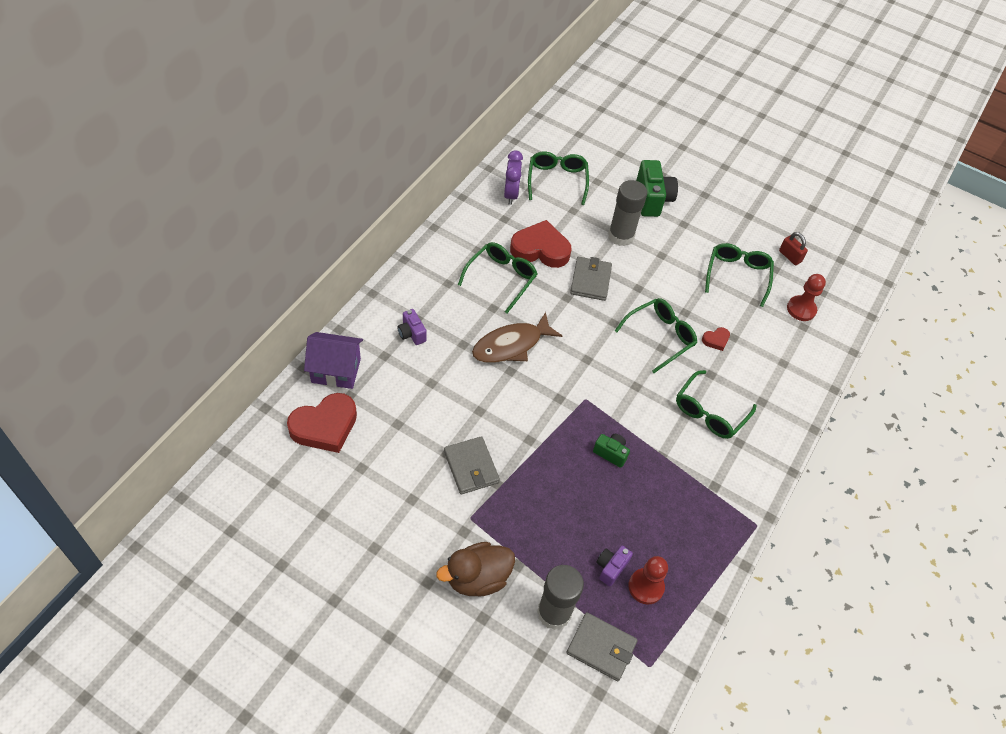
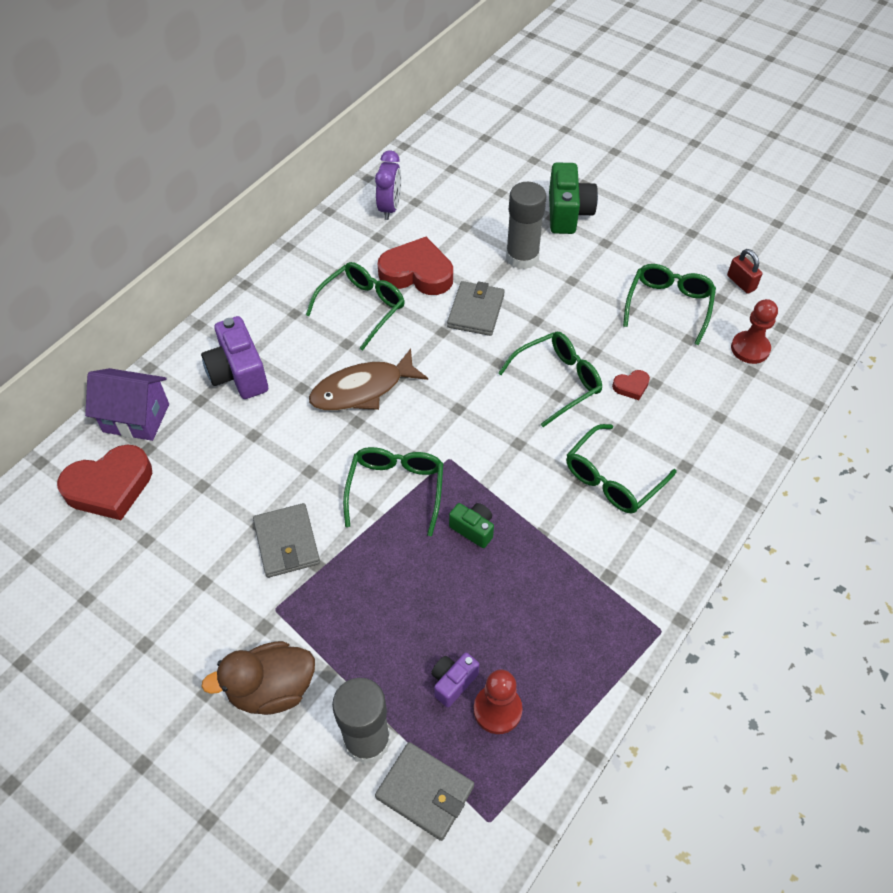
camera: 10 degrees right, 0 degrees up
(411, 334) = (238, 374): purple camera -> purple camera, size x1.80
(557, 180) = (450, 191): green glasses -> green glasses (396, 489)

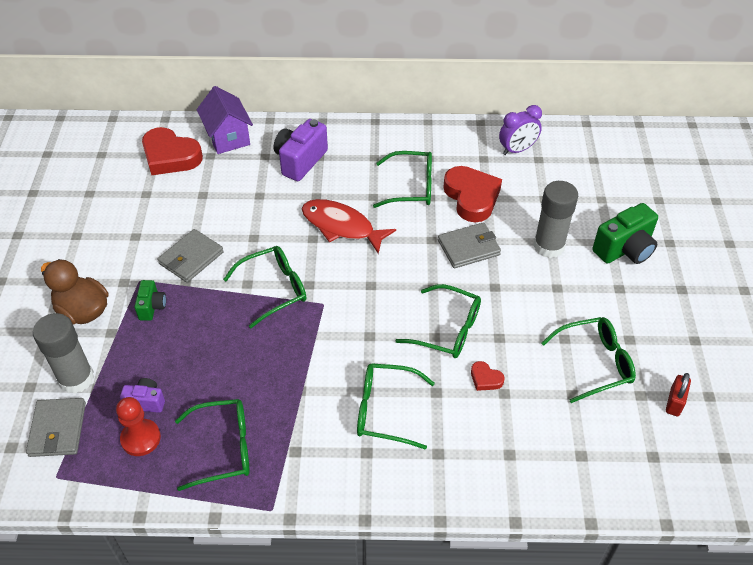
camera: 55 degrees right, 5 degrees down
(362, 389) = (341, 226): brown fish -> red fish
(473, 529) = (274, 349): green camera -> green camera (152, 307)
(563, 636) = (224, 448): none -> green glasses
(750, 348) = (605, 443): red pawn -> none

